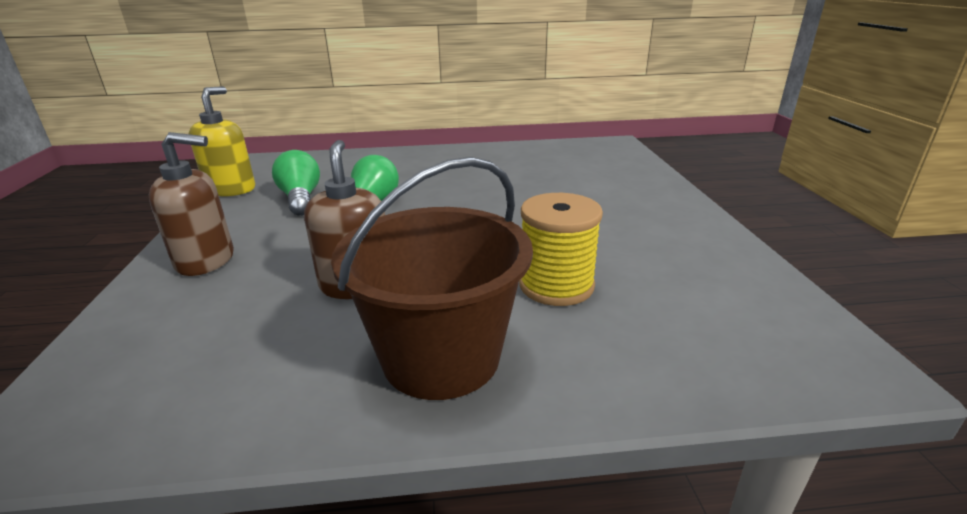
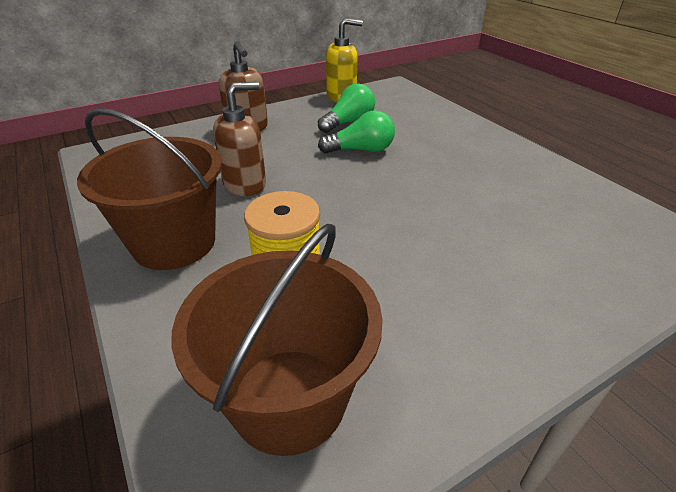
camera: 65 degrees right, 10 degrees up
(723, 313) = (289, 399): none -> brown bucket

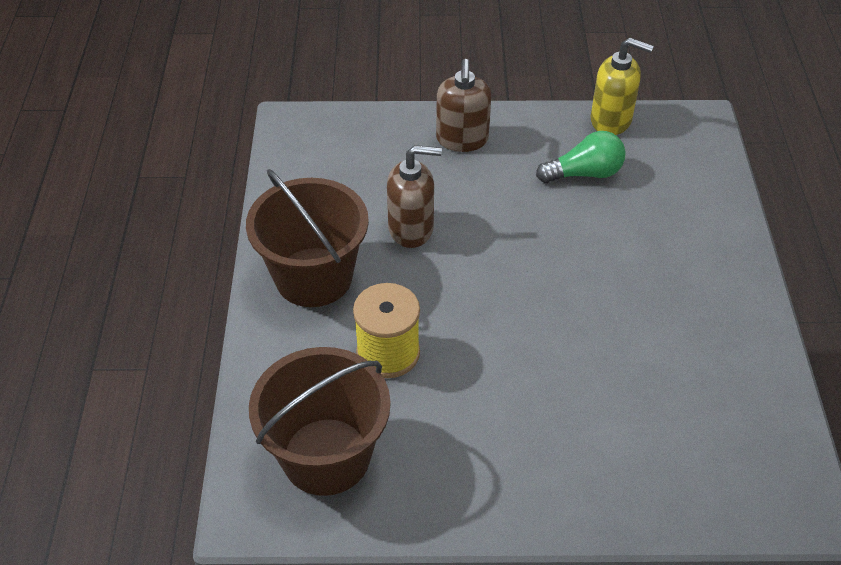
camera: 30 degrees right, 10 degrees up
(361, 150) = (563, 227): green light bulb -> none

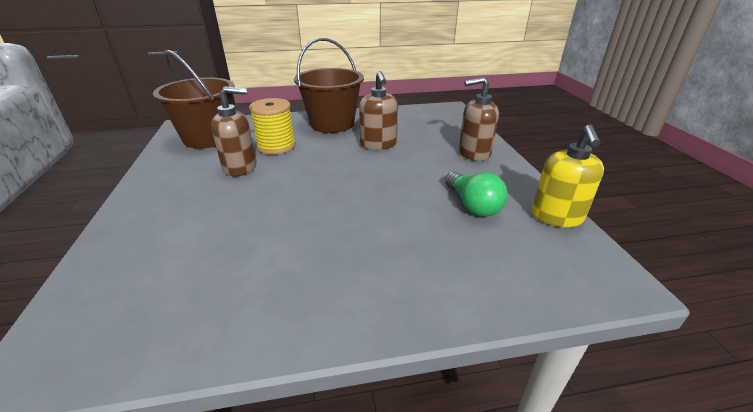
camera: 80 degrees right, 15 degrees down
(454, 395) = (240, 167): none -> brown soap dispenser

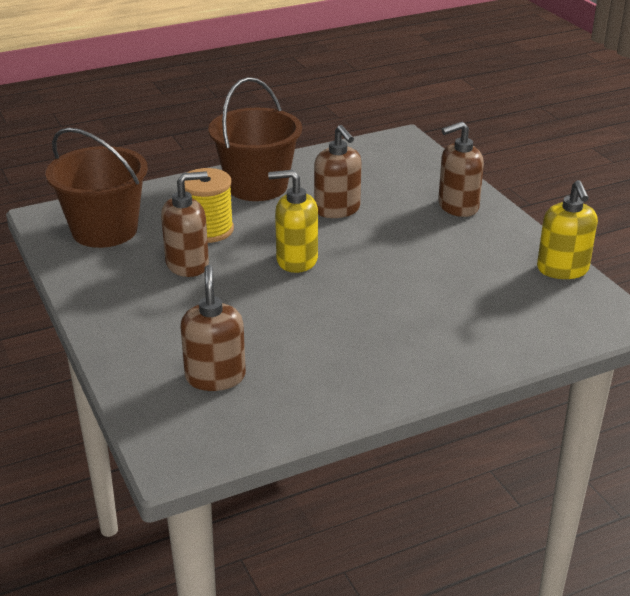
camera: 15 degrees left, 0 degrees up
(170, 270) = (215, 377): none -> brown soap dispenser
(323, 175) = (296, 260): none -> yellow soap dispenser
(473, 205) = (477, 270): green light bulb -> none

